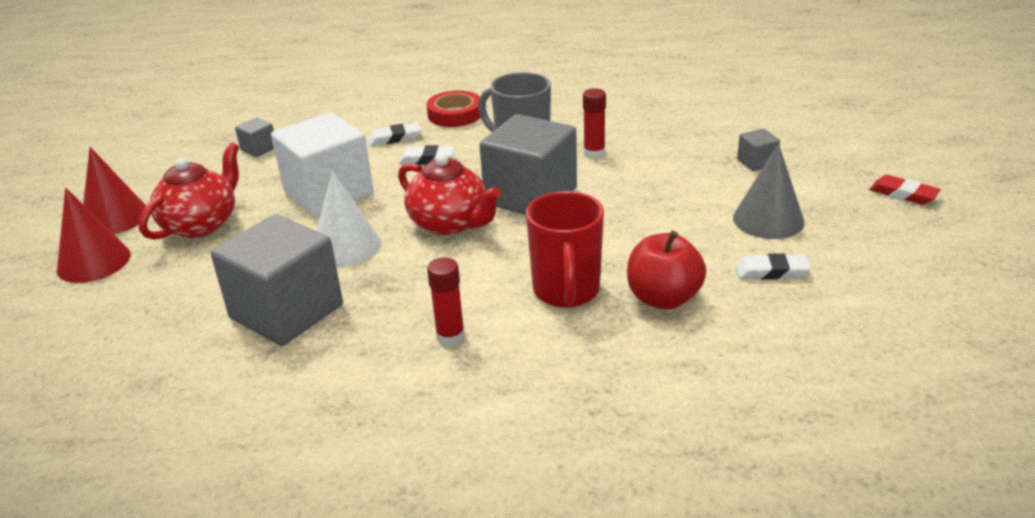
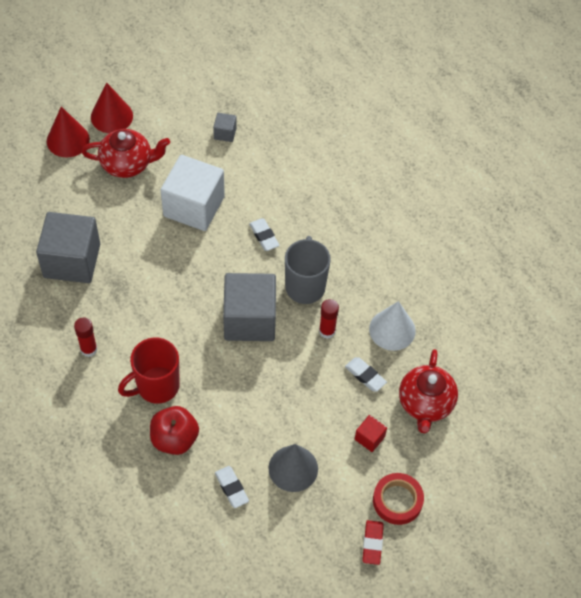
camera: 55 degrees right, 25 degrees up
(346, 246) = (143, 251): white cone -> white cone (392, 330)
(395, 138) = (281, 201): white eraser -> white eraser (365, 376)
(450, 223) = (195, 291): red teapot -> red teapot (425, 403)
(455, 114) = (336, 218): red tape -> red tape (397, 500)
(756, 162) = (369, 438): grey cube -> red cube

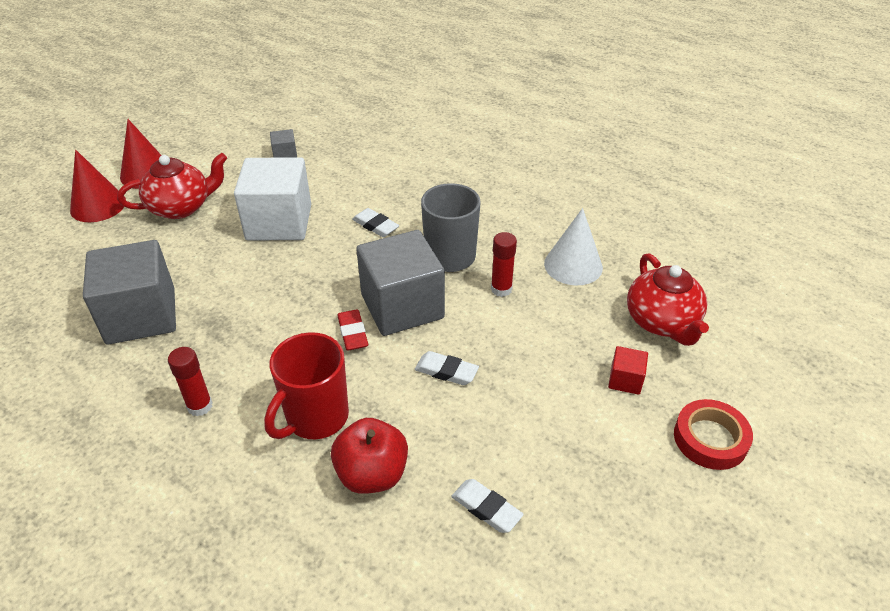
camera: 20 degrees left, 15 degrees down
(293, 468) = (554, 450): grey cone -> none
(365, 376) = (574, 318): white eraser -> white eraser (446, 371)
(372, 543) = (719, 505): red eraser -> red eraser (353, 333)

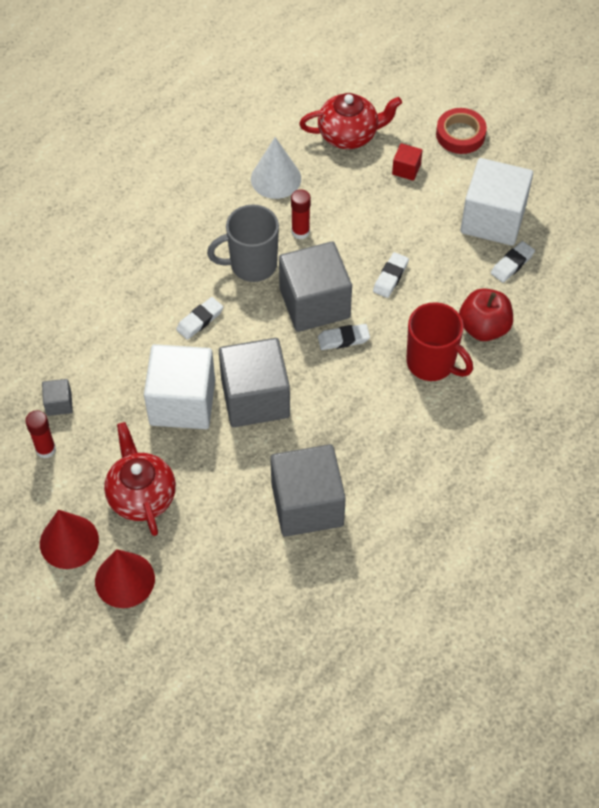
camera: 85 degrees left, 15 degrees up
(200, 406) = (416, 443): red glue stick -> red glue stick (46, 449)
(279, 270) = (255, 398): none -> grey cube
(353, 333) = (343, 339): red eraser -> white eraser
(564, 482) = (493, 219): none -> white cube

